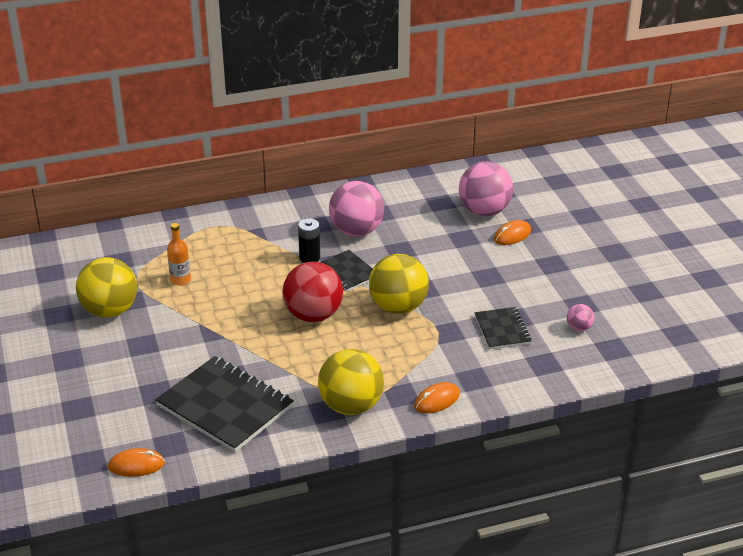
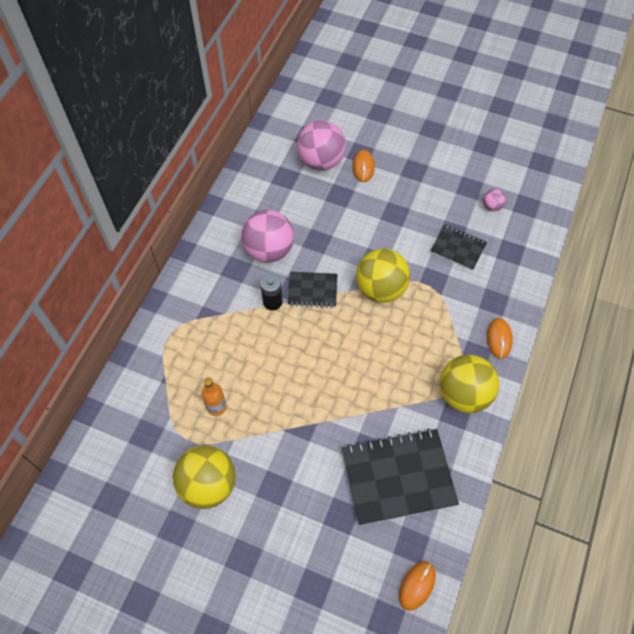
camera: 50 degrees left, 25 degrees up
(313, 315) = (343, 347): red ball -> none

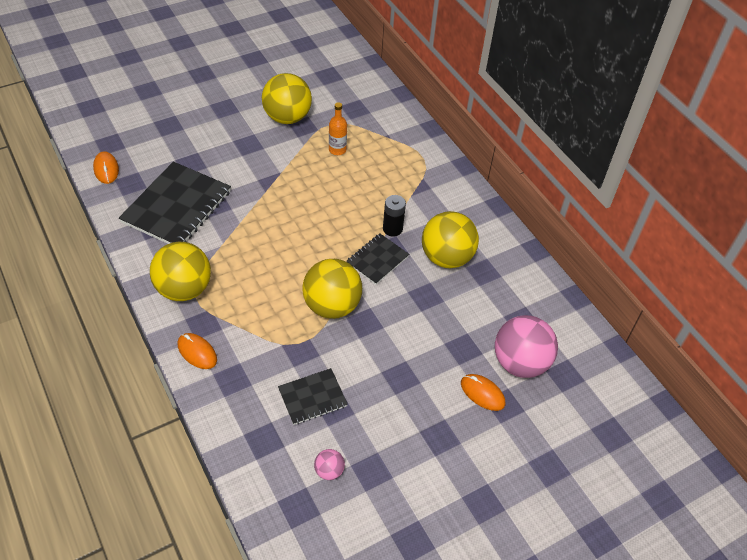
camera: 125 degrees right, 10 degrees down
(269, 250) = (446, 257): pink ball -> yellow ball

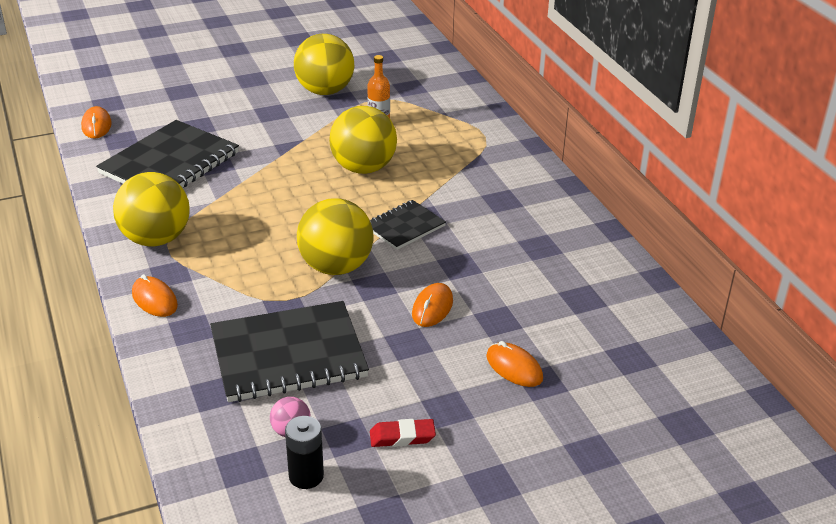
camera: 10 degrees right, 15 degrees down
(312, 397) = (288, 355): black notebook -> black notebook, size x1.85
(392, 229) = (431, 199): black battery -> black battery (306, 476)
(412, 467) = (402, 437): none -> red eraser
(413, 340) = (432, 308): none -> orange mouse
(446, 257) = (494, 230): yellow ball -> yellow ball (363, 168)
(520, 363) = (571, 340): pink ball -> none

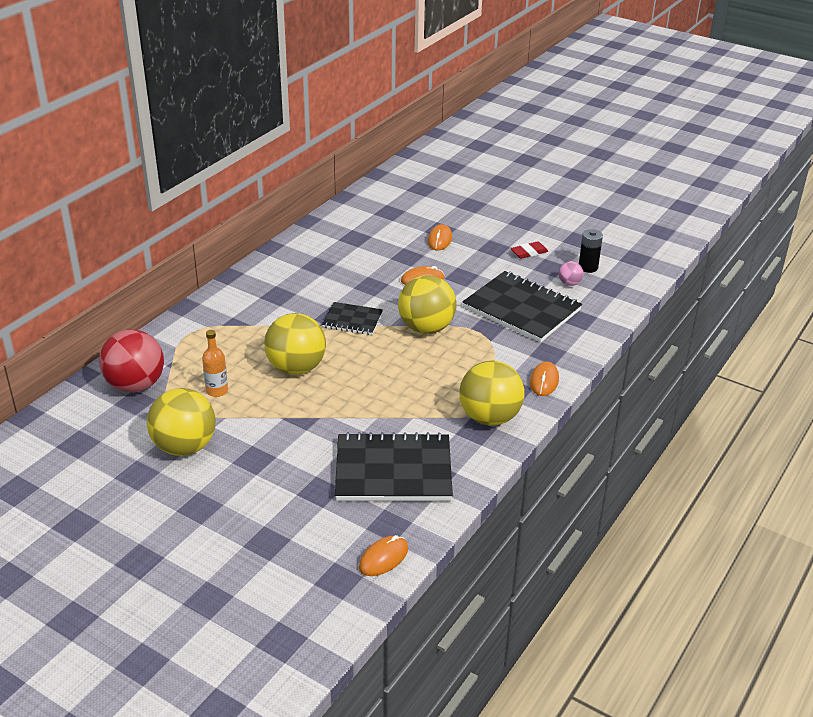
camera: 125 degrees left, 0 degrees up
(402, 437) = (529, 252): red eraser -> red eraser turned 75 degrees counterclockwise
(431, 92) = (135, 385): none -> red ball

